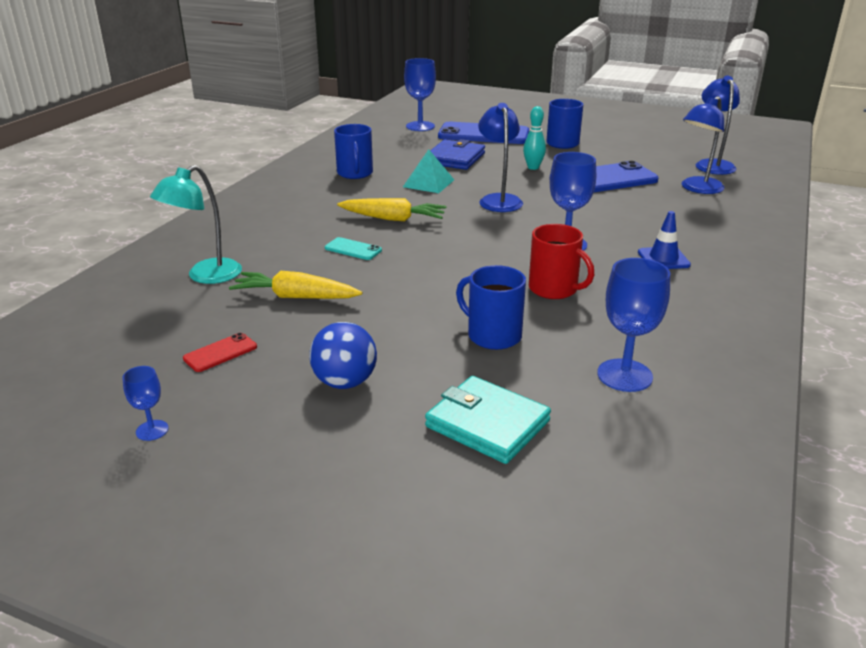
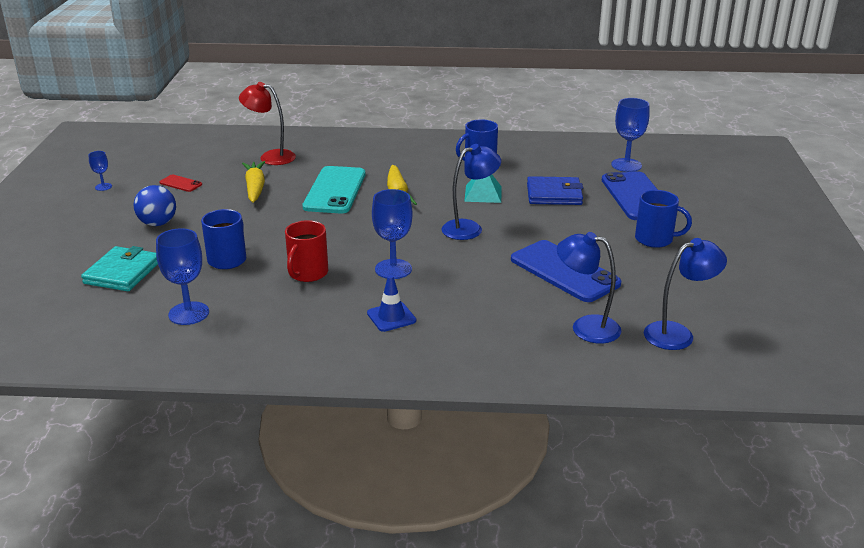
camera: 70 degrees right, 0 degrees up
(205, 276) = (270, 157): turquoise lamp -> red lamp
(353, 249) = (335, 190): turquoise phone -> turquoise phone, size x2.25
(533, 167) = (565, 233): turquoise bowling pin -> none

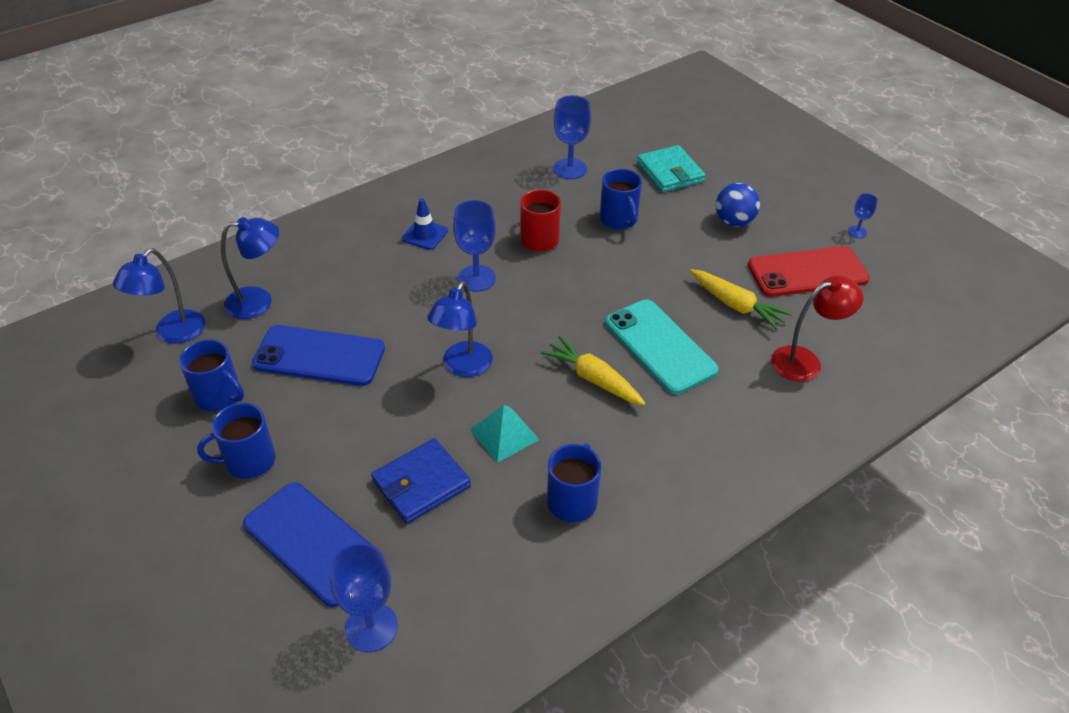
camera: 140 degrees right, 15 degrees up
(180, 183) = (807, 272): red phone -> red phone, size x2.25
(658, 278) = (219, 396): none -> blue mug

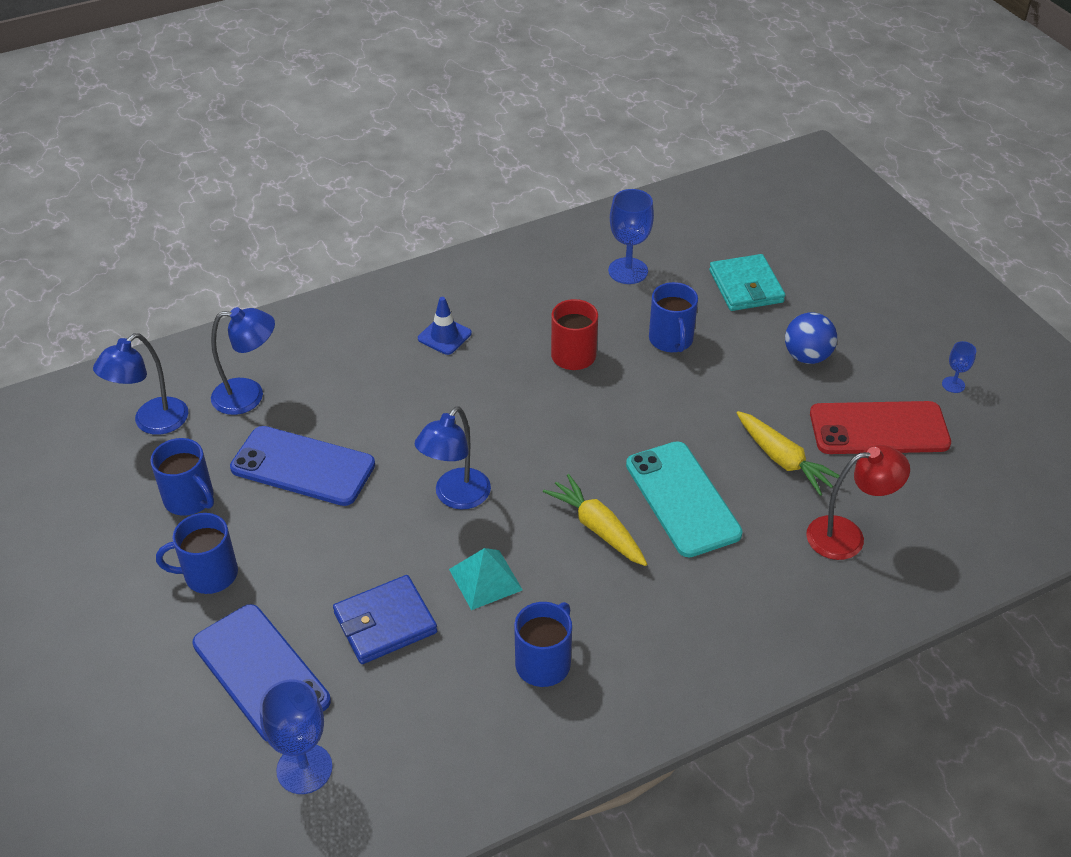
camera: 10 degrees right, 0 degrees up
(476, 278) = (492, 395): blue goblet -> none

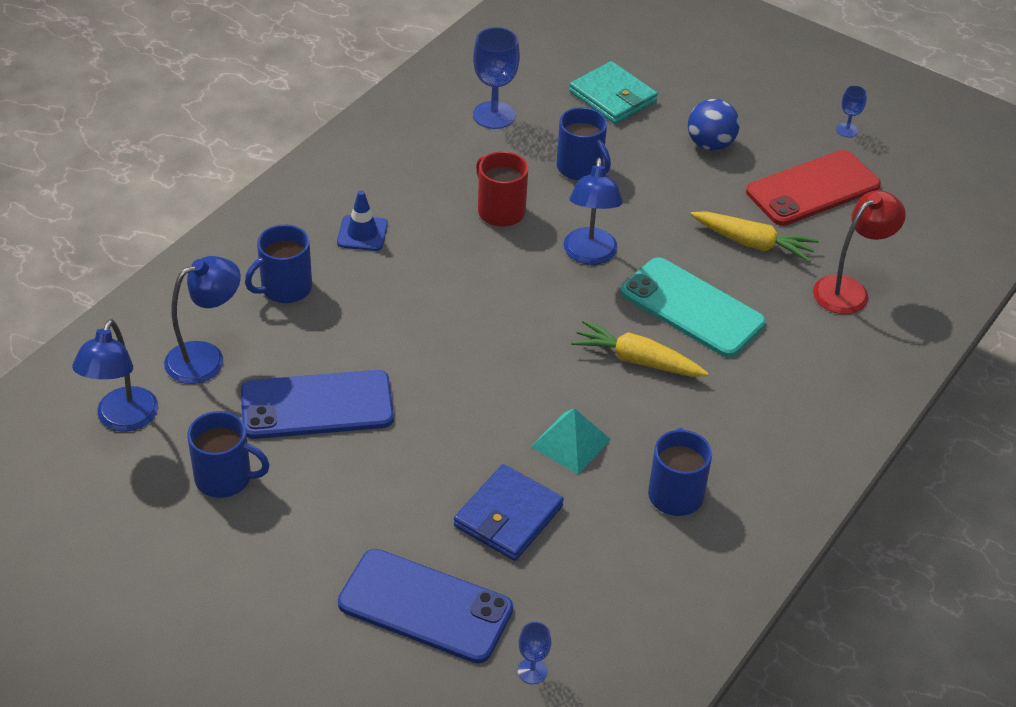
camera: 30 degrees left, 0 degrees up
(209, 574) = (303, 540): blue mug -> blue mug (285, 288)
(304, 769) = (532, 671): blue goblet -> blue goblet, size x0.52
(456, 497) = (488, 380): blue lamp -> blue lamp (590, 255)

